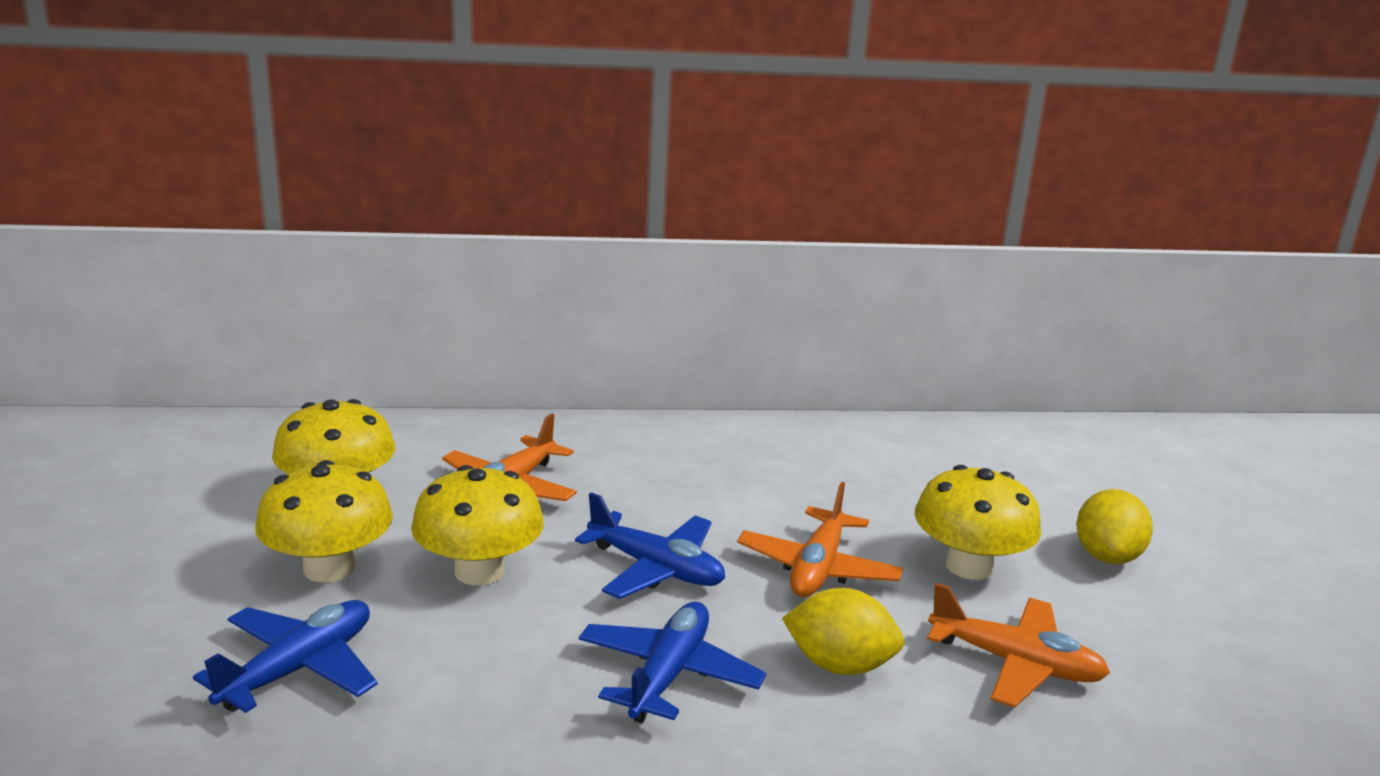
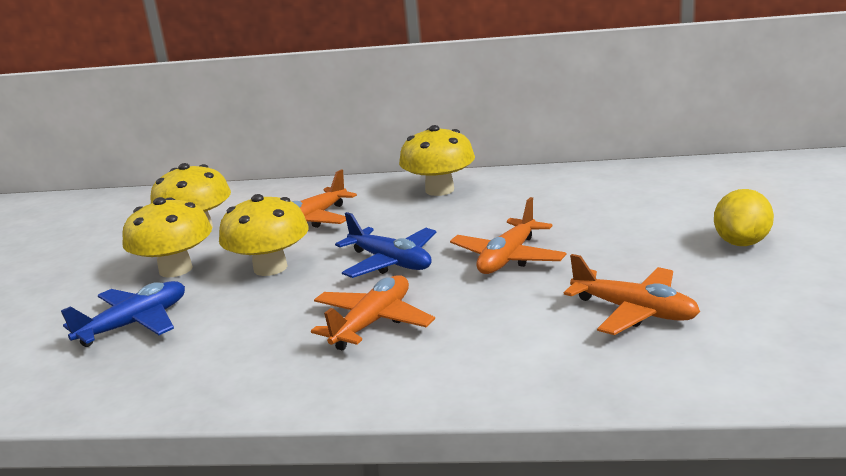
camera: 15 degrees right, 0 degrees up
(668, 674) = (372, 322): blue plane -> orange plane
(839, 665) = (498, 315): yellow lemon -> none
(969, 566) = (625, 253): yellow mushroom -> yellow mushroom (439, 190)

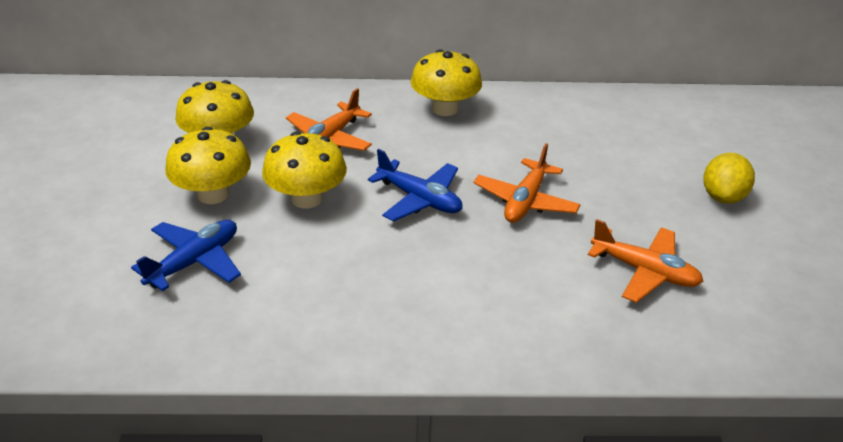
camera: 10 degrees left, 15 degrees up
(372, 322) = (420, 272): orange plane -> none

